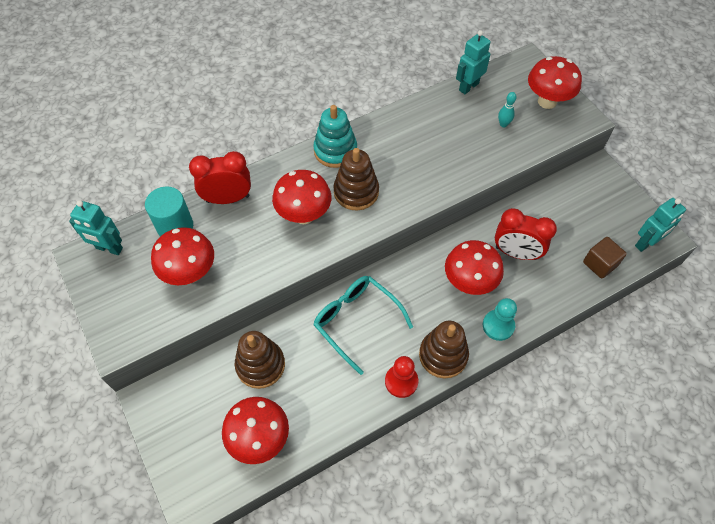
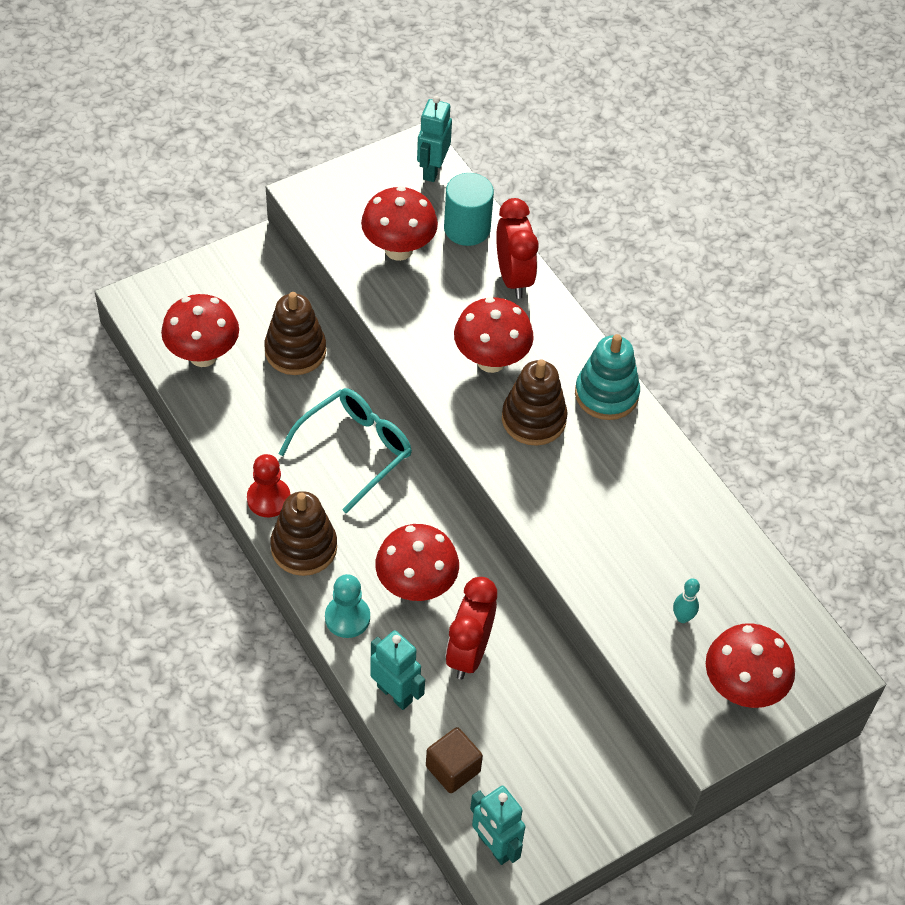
camera: 85 degrees right, 5 degrees down
(468, 87) = (759, 574): turquoise robot -> turquoise robot (395, 693)

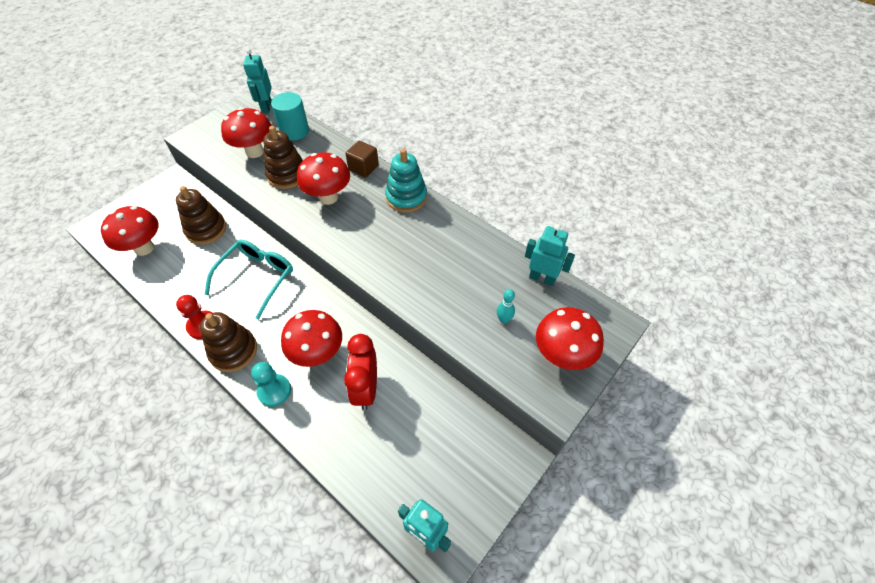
camera: 15 degrees left, 0 degrees up
(395, 693) = (321, 436): turquoise robot -> turquoise robot (542, 278)
(453, 769) = (378, 480): brown cube -> brown cube (363, 168)
(513, 278) = (330, 149): red clock -> none
(533, 419) = (365, 224): brown stacking toy -> brown stacking toy (287, 175)

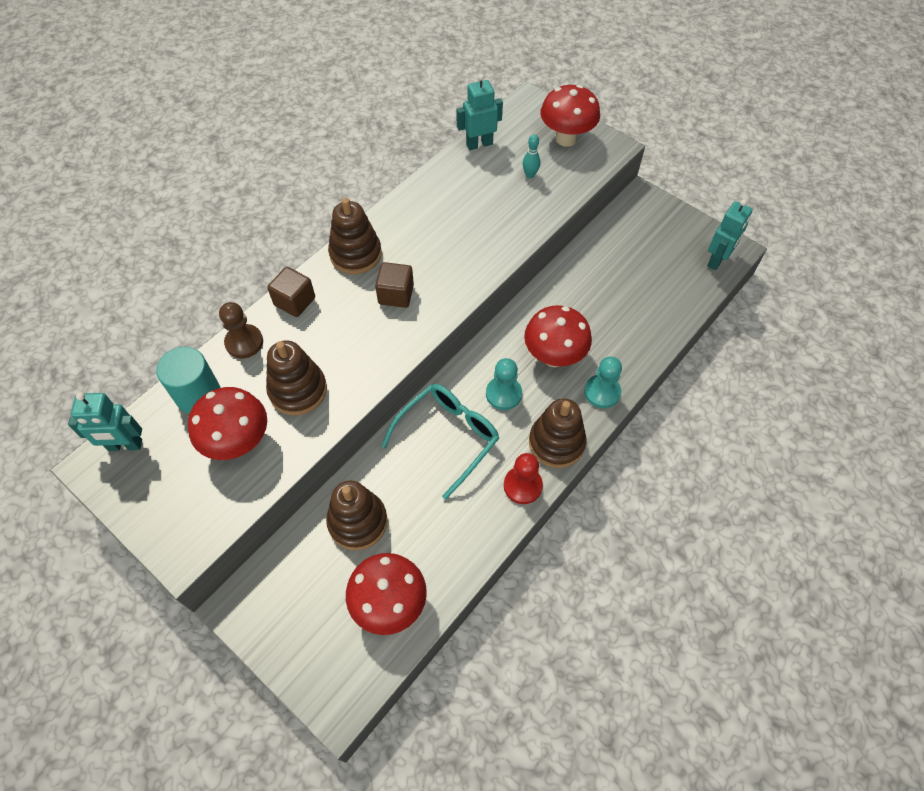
camera: 90 degrees left, 5 degrees up
(257, 278) = (448, 437): turquoise glasses -> turquoise glasses turned 105 degrees clockwise
(287, 315) = (503, 394): none -> turquoise pawn
(328, 197) = (348, 336): red mushroom -> none
(331, 147) = (244, 342): none -> brown pawn
(364, 223) = (396, 294): none -> brown cube
(366, 388) = (590, 310): red clock -> none
(406, 197) = (355, 254): turquoise stacking toy -> brown stacking toy
(542, 278) = (479, 144): turquoise robot -> turquoise robot turned 45 degrees clockwise

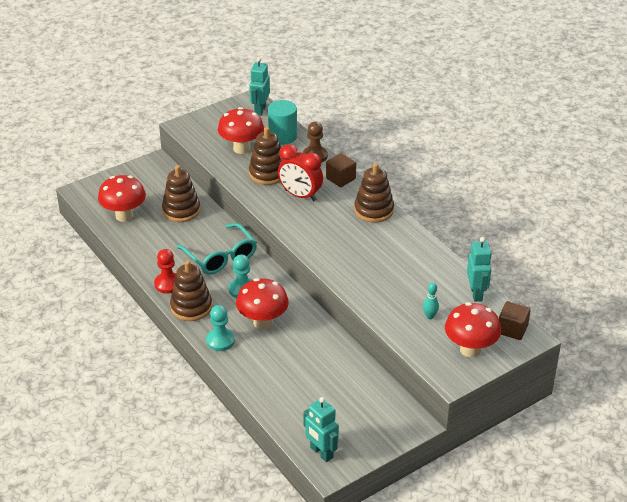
camera: 105 degrees right, 20 degrees down
(342, 339) = (300, 195): none -> red clock
(396, 294) = (328, 224): brown cube -> brown cube (512, 329)

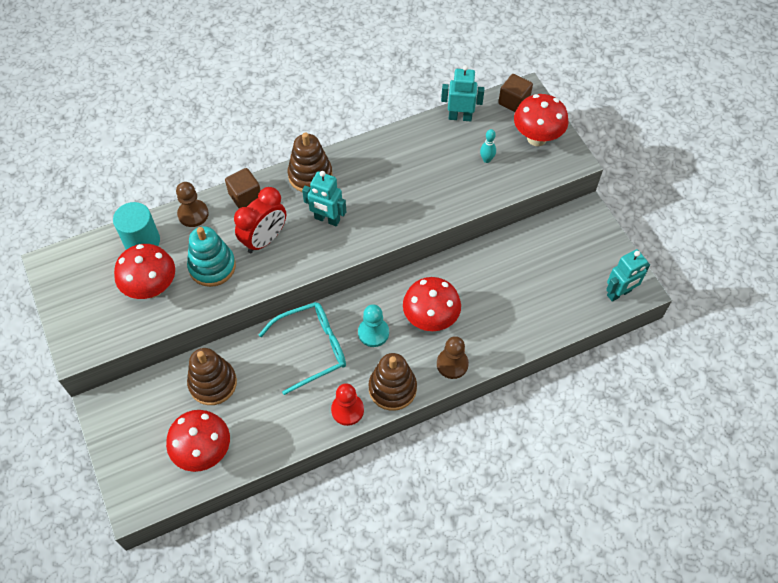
camera: 80 degrees left, 20 degrees up
(220, 341) = (452, 364): turquoise pawn -> brown pawn
(260, 110) = (76, 258): turquoise robot -> turquoise robot (327, 219)
(268, 173) = (212, 266): brown stacking toy -> turquoise stacking toy

